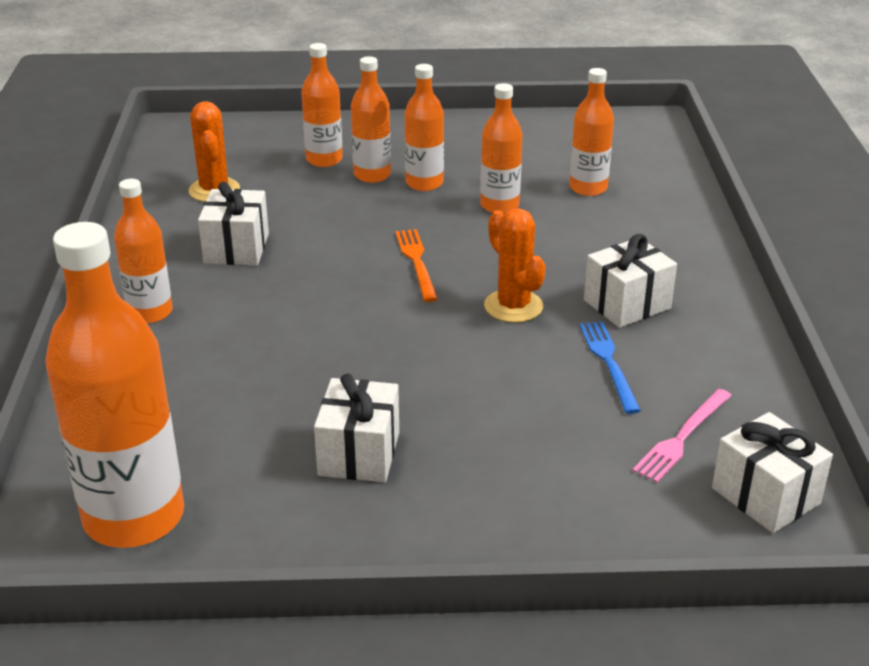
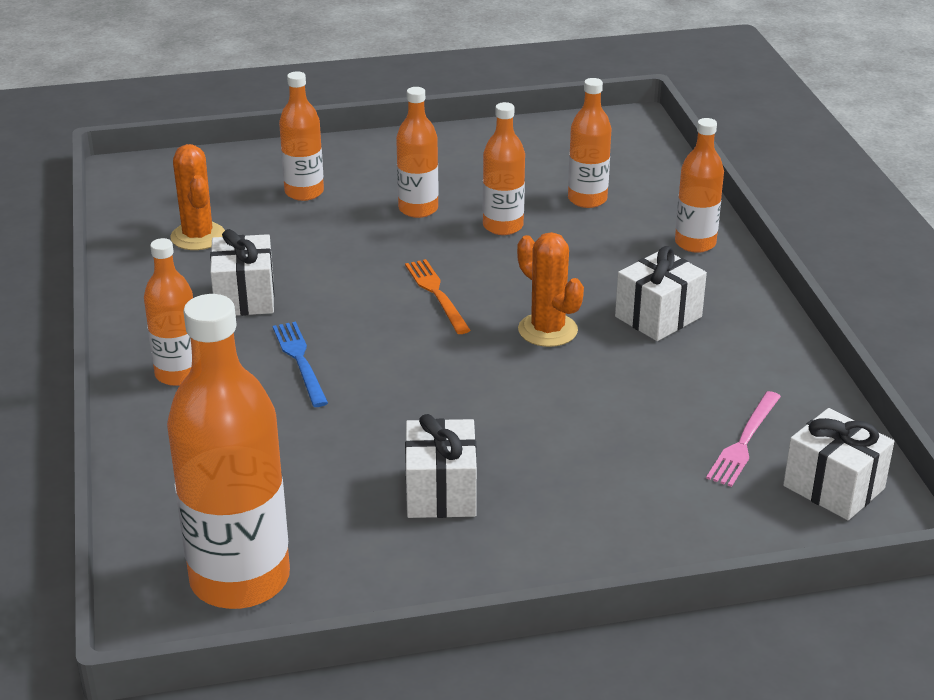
camera: 10 degrees left, 0 degrees up
(372, 175) = (360, 205): orange bottle -> orange bottle (695, 243)
(609, 363) = (656, 377): blue fork -> blue fork (300, 361)

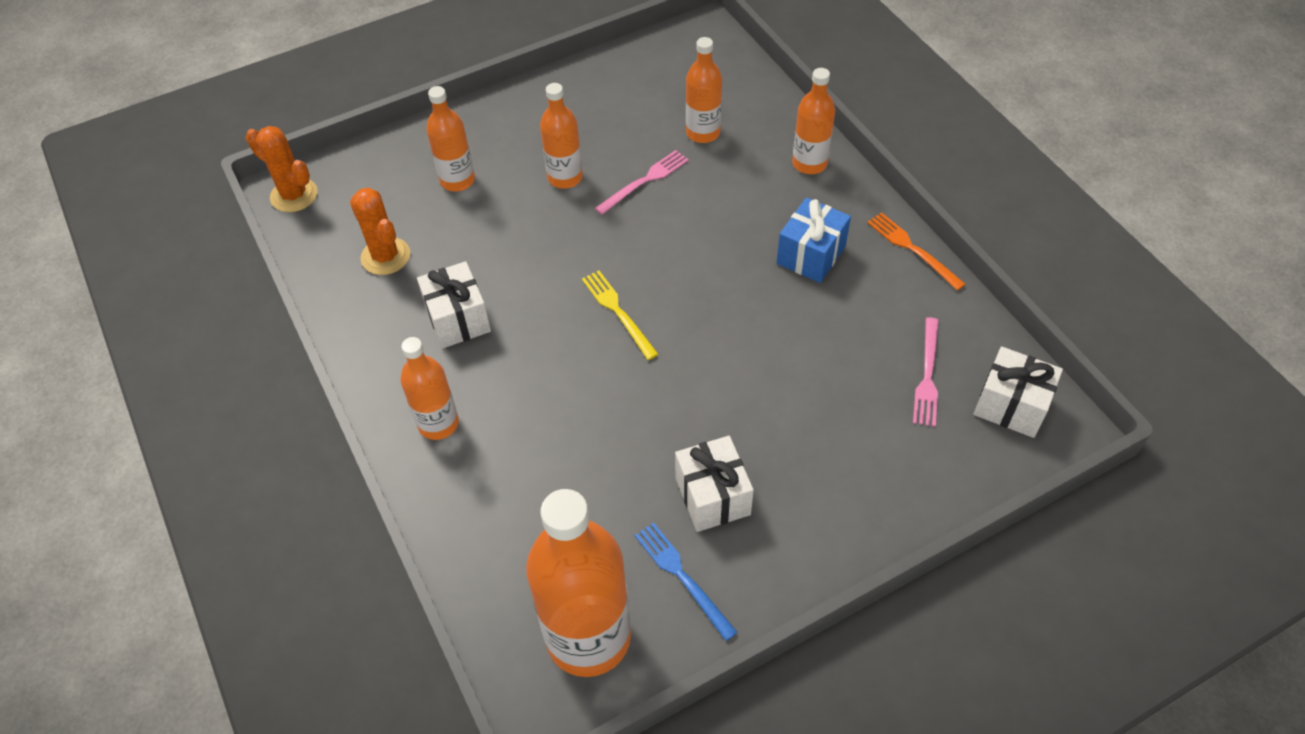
camera: 15 degrees left, 20 degrees up
(300, 361) = (537, 381): blue fork -> blue fork (682, 577)
(417, 323) = (618, 312): none -> yellow fork
(436, 294) = (620, 274): orange fork -> orange fork (912, 249)
(503, 226) = (645, 181): orange bottle -> pink fork
(547, 330) = (728, 293): orange cactus -> orange cactus (294, 195)
(658, 317) = (811, 255): white gift -> blue gift

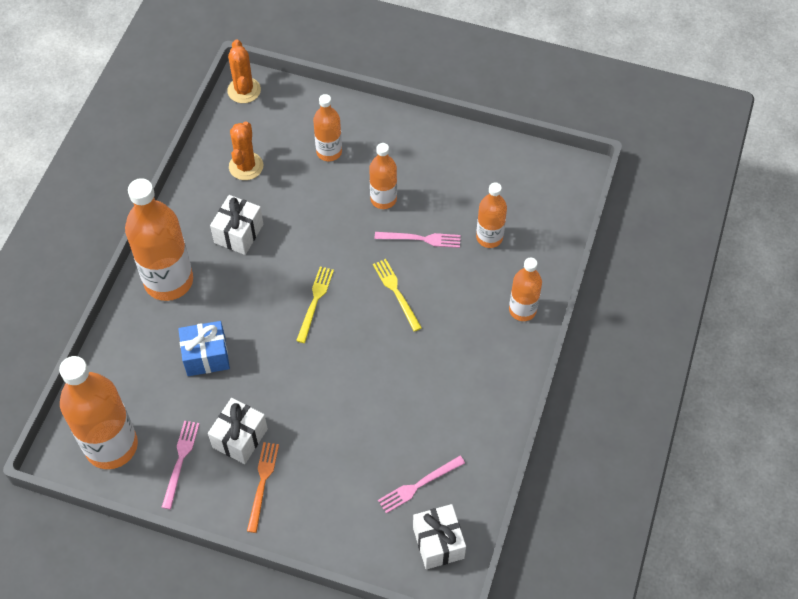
camera: 45 degrees right, 5 degrees up
(438, 423) = (168, 281): orange bottle -> orange bottle, size x1.81
(682, 577) = (180, 461): blue fork -> pink fork
(683, 240) = (396, 292): none -> yellow fork
(811, 255) = (450, 363): blue gift -> blue gift (206, 356)
(912, 249) = (508, 412): orange fork -> orange fork (262, 483)

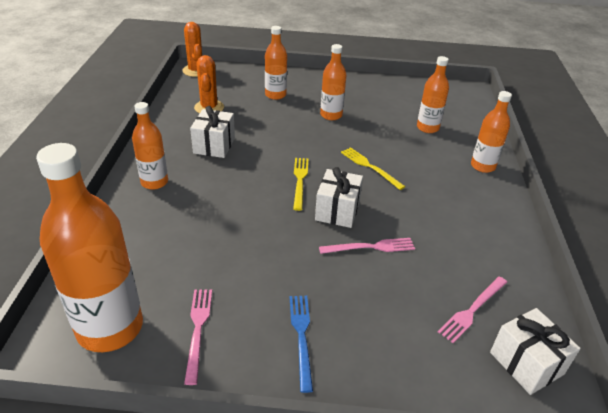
camera: 15 degrees left, 20 degrees down
(168, 281) = (154, 182): orange bottle -> orange bottle, size x0.55
(206, 356) = (205, 232): blue gift -> none
(240, 438) = (261, 297): white gift -> white gift (337, 211)
(262, 483) = (301, 336): orange fork -> blue fork
(421, 239) = (373, 134): pink fork -> pink fork (370, 247)

